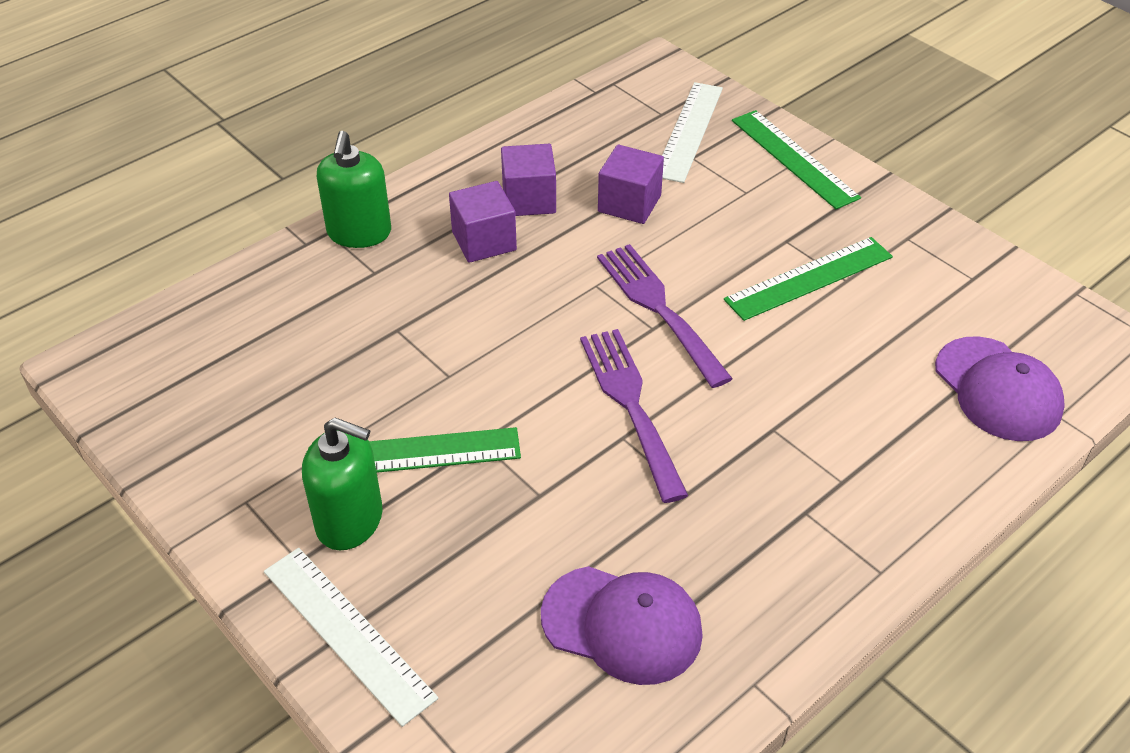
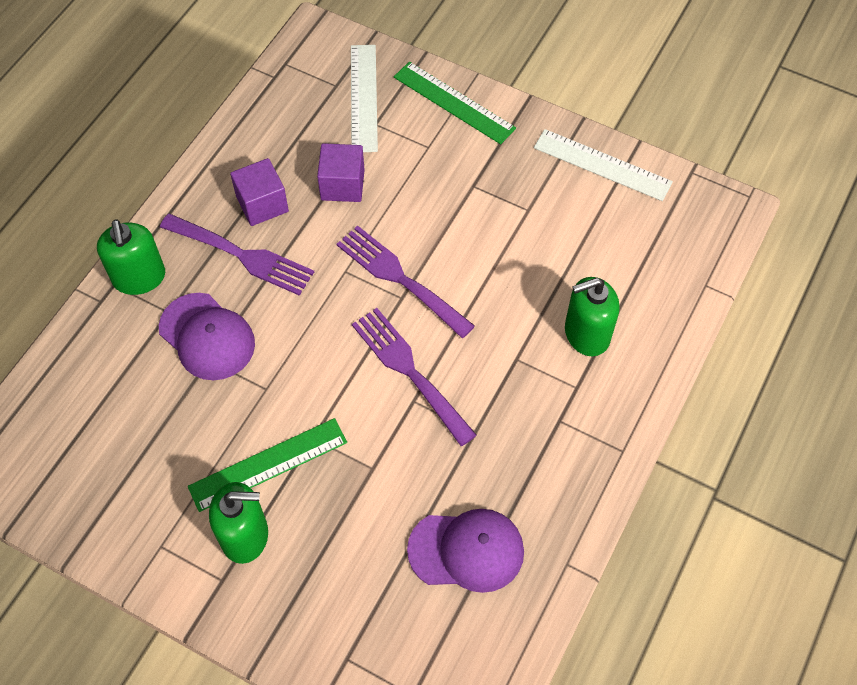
camera: 20 degrees left, 15 degrees up
(348, 633) = (282, 623): white ruler -> white ruler (602, 165)
(484, 241) = (242, 255): purple cube -> purple fork
(809, 278) = (500, 216): green ruler -> none
(876, 427) = (586, 334): none -> green soap dispenser
(998, 389) = (659, 275): purple cap -> purple cap (207, 337)

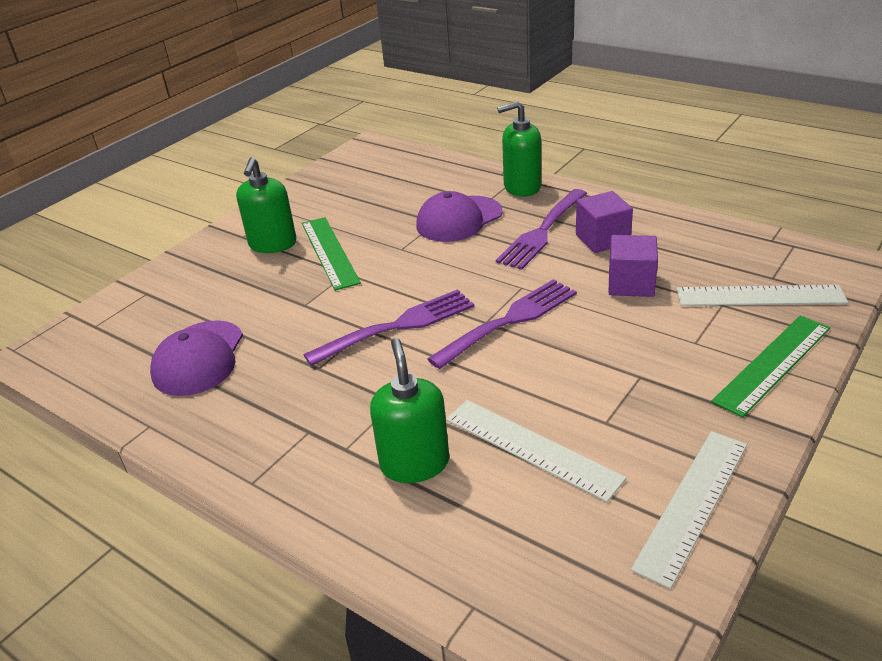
camera: 100 degrees right, 25 degrees down
(561, 257) = (531, 448): none -> white ruler

